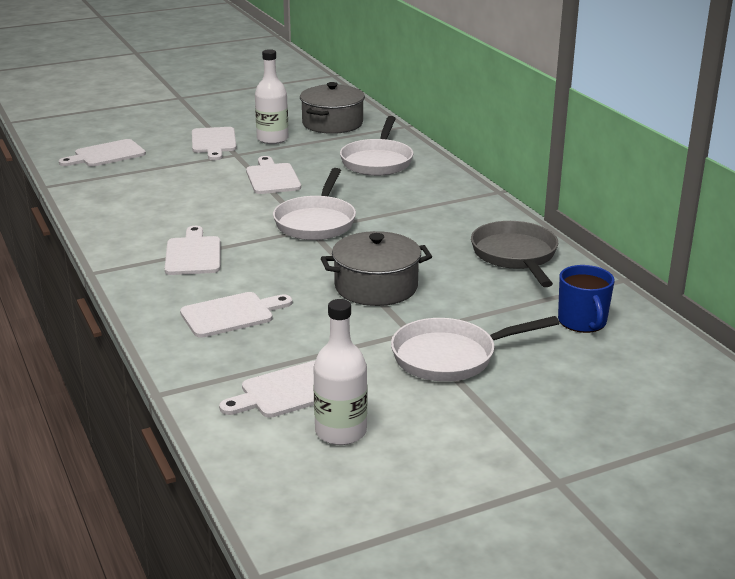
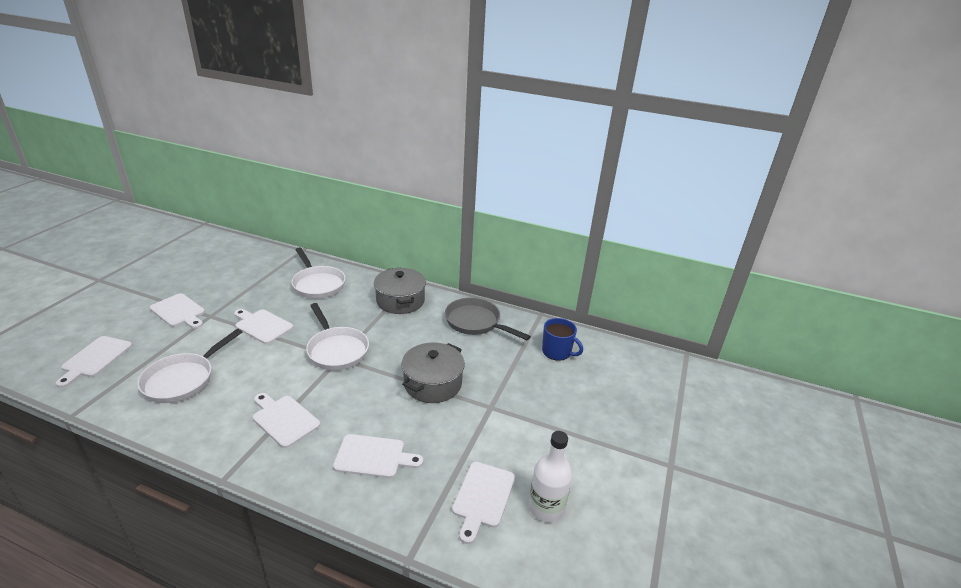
camera: 45 degrees left, 5 degrees up
(231, 314) = (373, 457): white cutting board -> white cutting board turned 75 degrees clockwise
(272, 139) = (222, 292): white bottle -> none
(332, 123) = (251, 264): grey pot -> grey pot (400, 301)
(450, 357) = (530, 413): white pan -> white pan (183, 379)

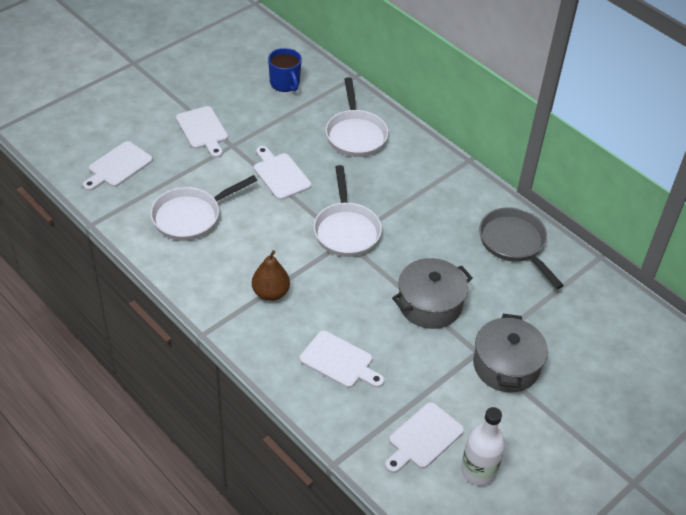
camera: 25 degrees right, 15 degrees up
(284, 419) = (270, 293): white cutting board -> brown pear
(400, 301) = (440, 186): grey pot -> grey pot (506, 365)
(557, 352) = (590, 313): blue mug -> blue mug (285, 83)

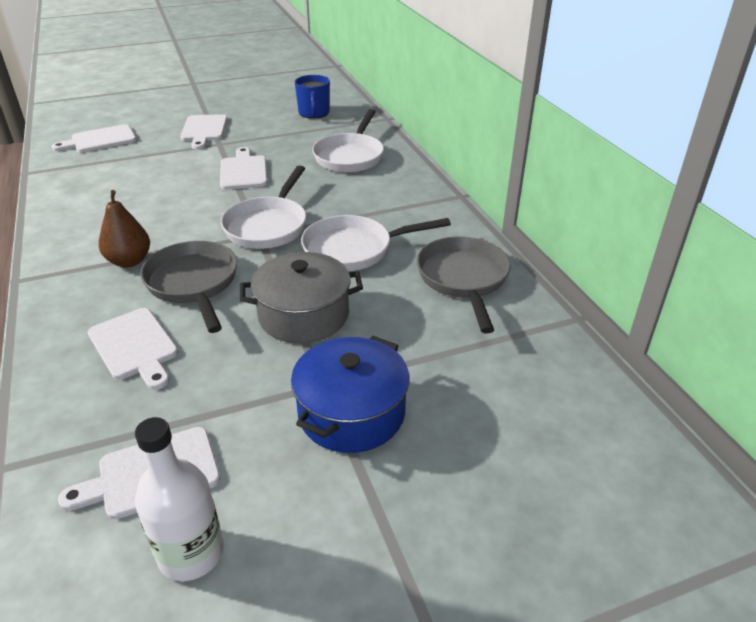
camera: 25 degrees right, 10 degrees down
(191, 217) = (121, 185): white pan -> white pan (353, 249)
(335, 300) = (193, 284): none -> grey pan
(506, 365) = (351, 412): grey pot -> blue pot

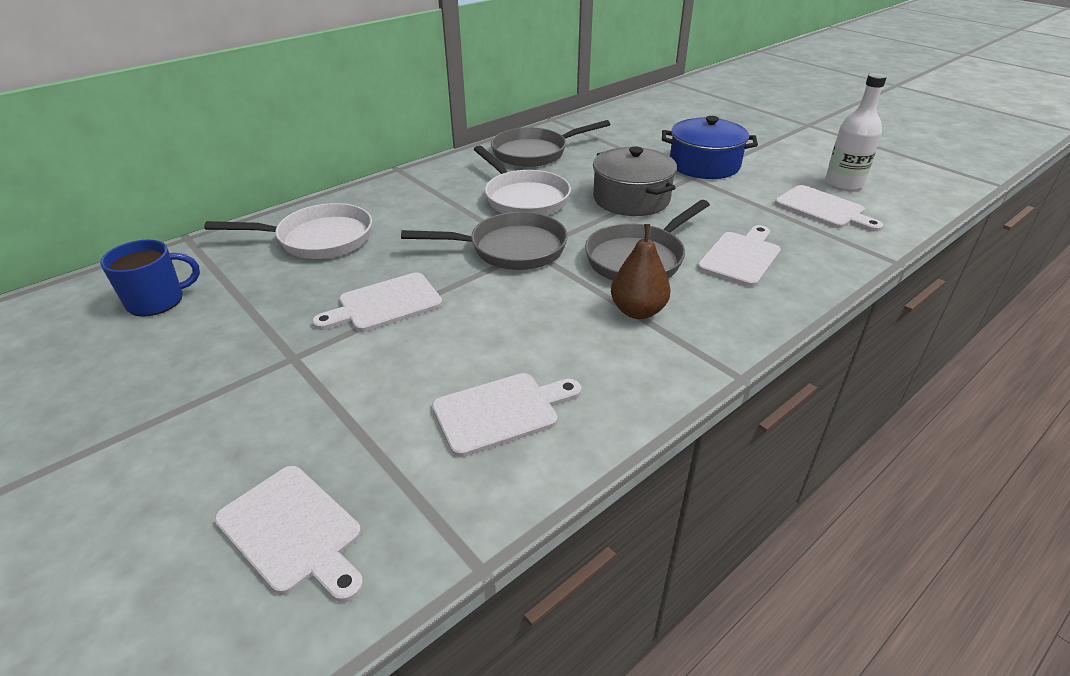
camera: 110 degrees left, 0 degrees up
(204, 130) = (232, 396): white cutting board -> white cutting board (501, 412)
(268, 226) = (511, 249): white pan -> grey pan

